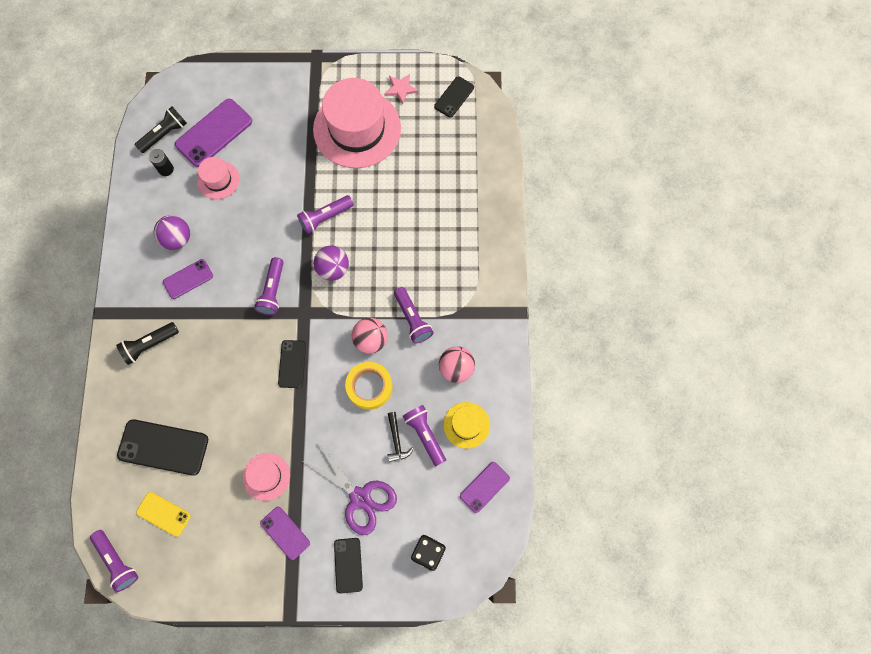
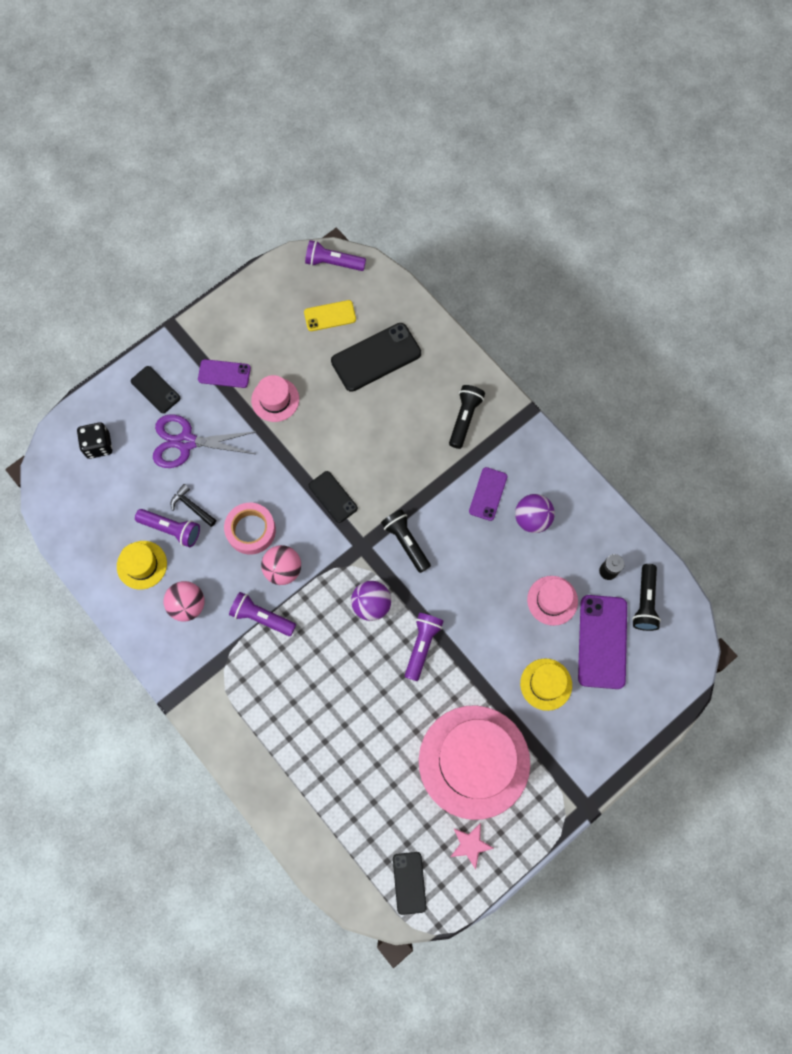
camera: 140 degrees right, 0 degrees up
(272, 136) = (546, 684): none -> yellow hat
(273, 291) = (406, 542): purple flashlight -> black flashlight
(369, 387) = (251, 530): yellow tape -> pink tape
(484, 487) = (89, 528): purple phone -> none

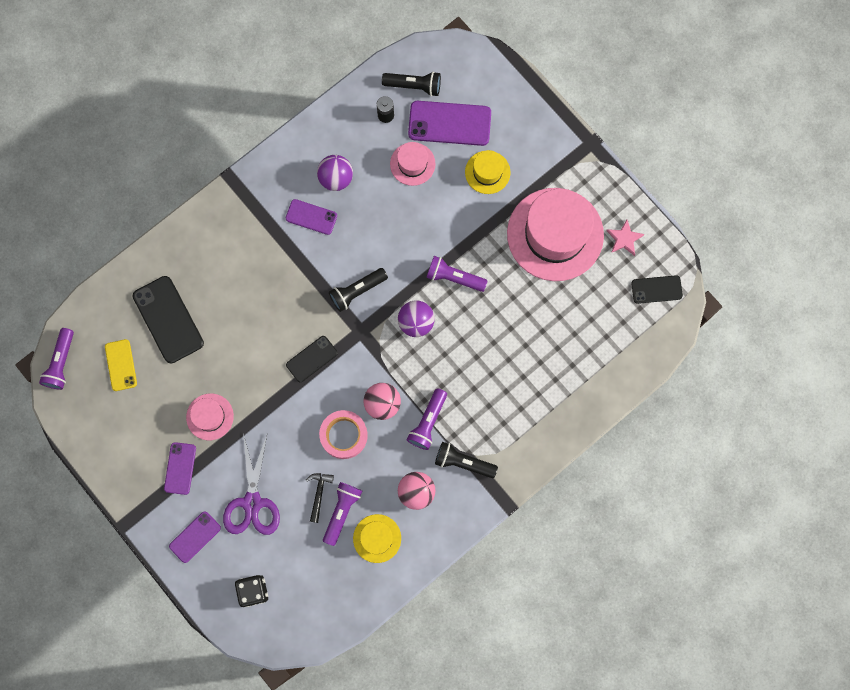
camera: 90 degrees left, 5 degrees up
(155, 390) = (195, 537): black phone -> purple phone
(192, 506) = (319, 493): black hammer -> black hammer turned 150 degrees clockwise
(464, 418) = (235, 237): black flashlight -> black flashlight (463, 462)

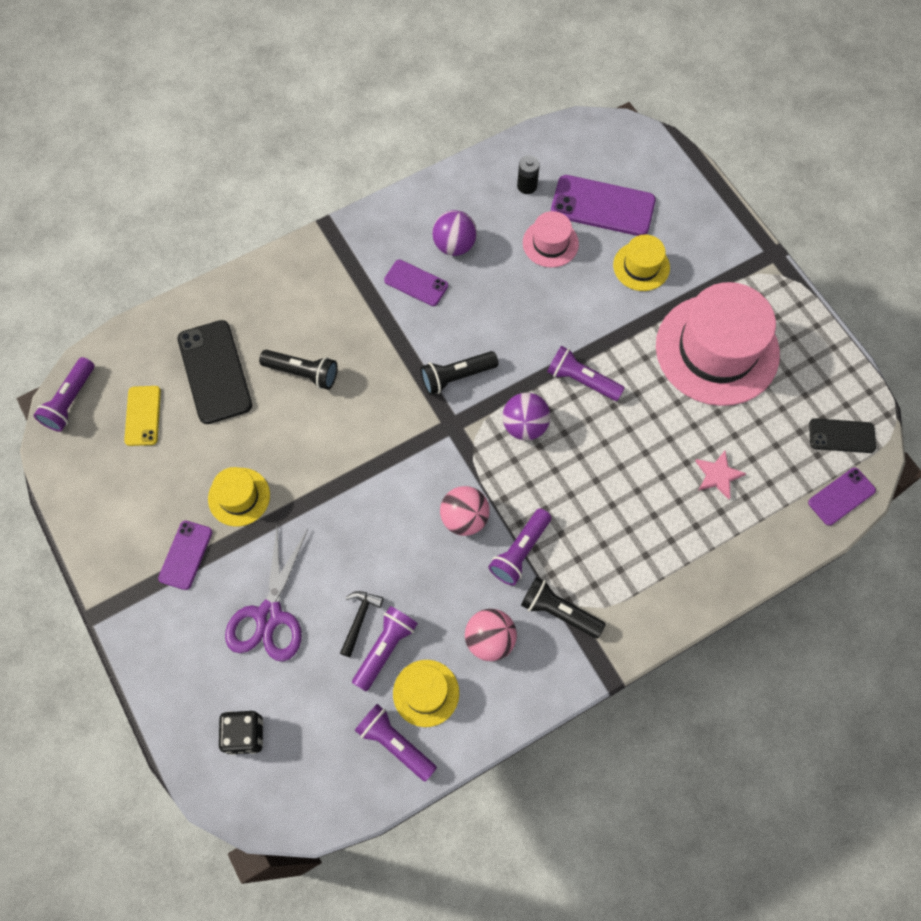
camera: 10 degrees right, 10 degrees down
(195, 537) = (183, 647): purple phone -> purple phone (841, 496)
(210, 416) = (239, 497): pink hat -> yellow hat
(312, 359) = (384, 448): black phone -> none
(344, 435) = (406, 549): pink tape -> none
(361, 578) = (395, 743): none -> purple flashlight
(414, 86) = (566, 160): black flashlight -> black flashlight (303, 373)
(624, 238) = (805, 368): pink star -> pink star (718, 475)

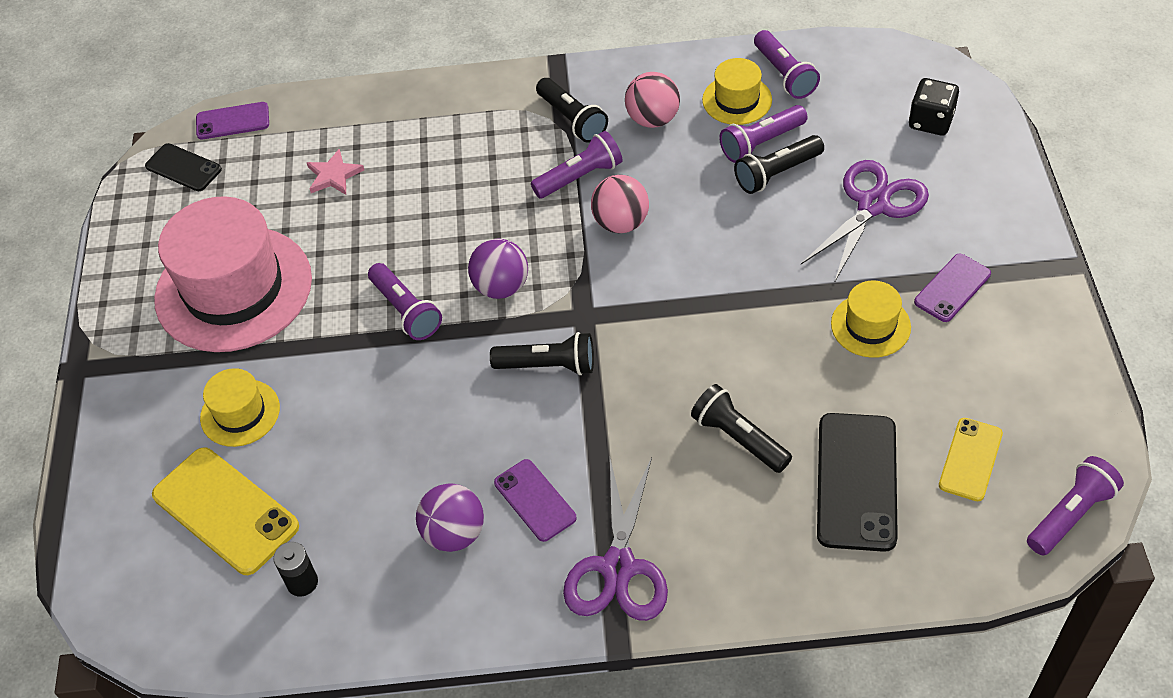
camera: 150 degrees left, 15 degrees down
(344, 262) = (618, 568): none -> purple scissors
(359, 619) = (777, 173): black hammer -> black flashlight
(550, 243) = (328, 486): pink hat -> none
(602, 206) = (225, 511): purple phone -> yellow phone

